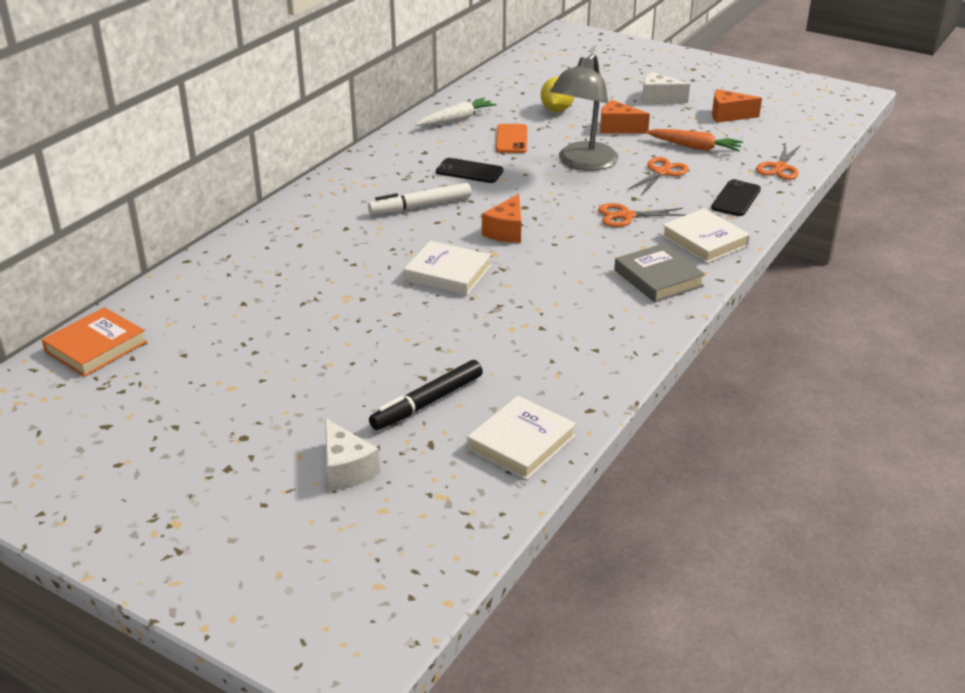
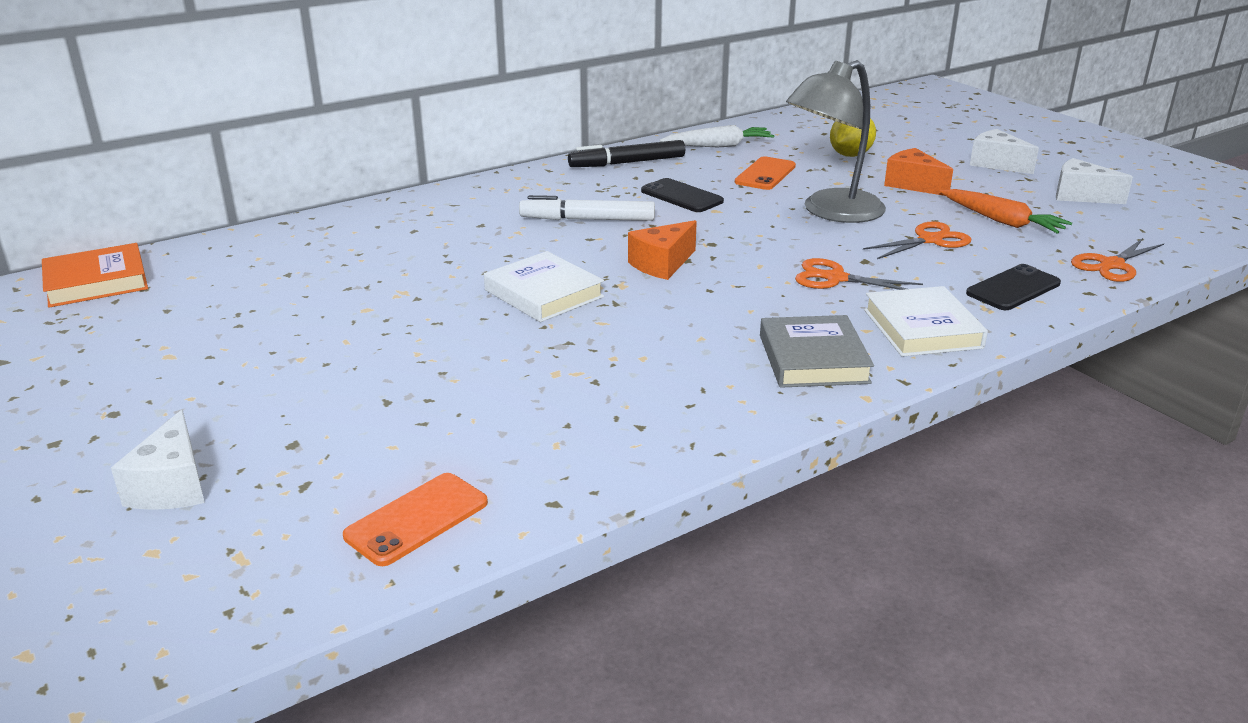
camera: 25 degrees right, 5 degrees down
(427, 402) = (357, 433): black marker -> black marker (627, 163)
(521, 443) = (417, 519): white book -> orange phone
(728, 116) = (1080, 196): orange cheese -> white cheese

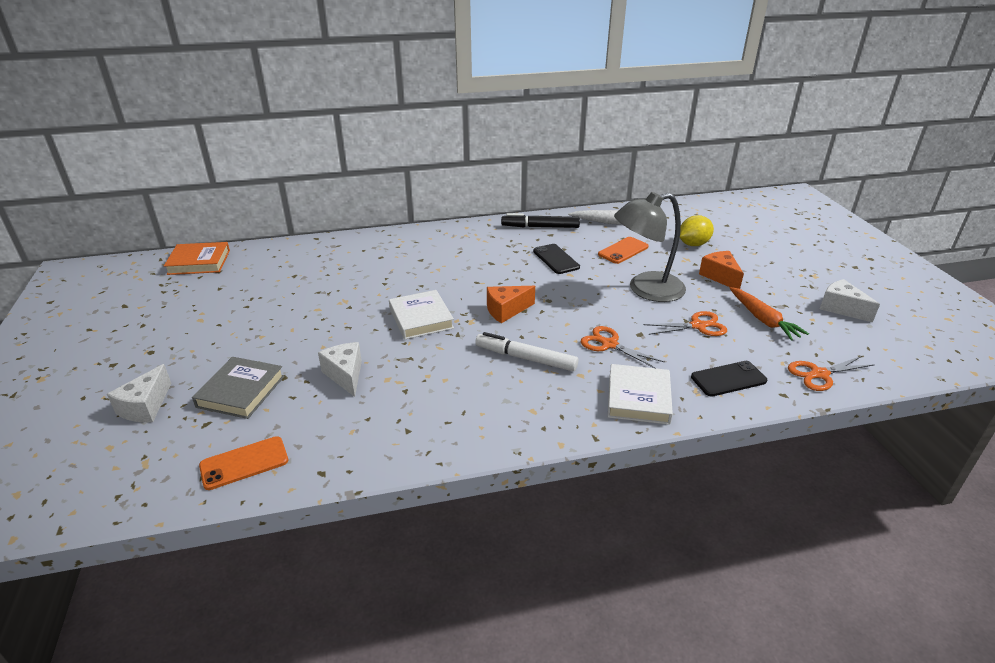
camera: 20 degrees right, 5 degrees up
(587, 219) = (485, 267): white marker -> white marker (525, 358)
(813, 359) = (548, 405): grey book -> grey book (241, 391)
(996, 164) = (796, 269): white cheese -> white cheese (345, 375)

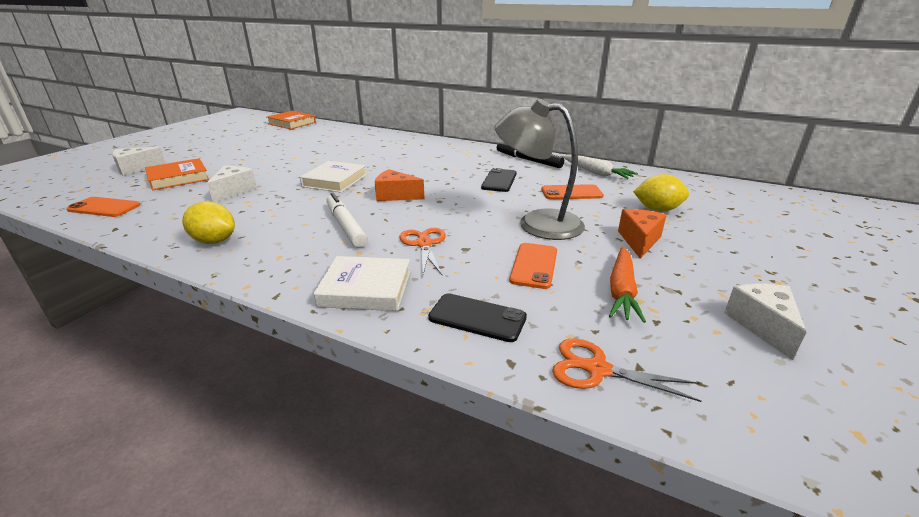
camera: 40 degrees right, 5 degrees down
(241, 391) = (178, 178): grey book -> orange book
(450, 428) = (214, 241): none -> yellow lemon
(638, 398) = (365, 289): white book -> white book turned 45 degrees clockwise
(698, 326) = (534, 265): orange scissors -> orange phone

